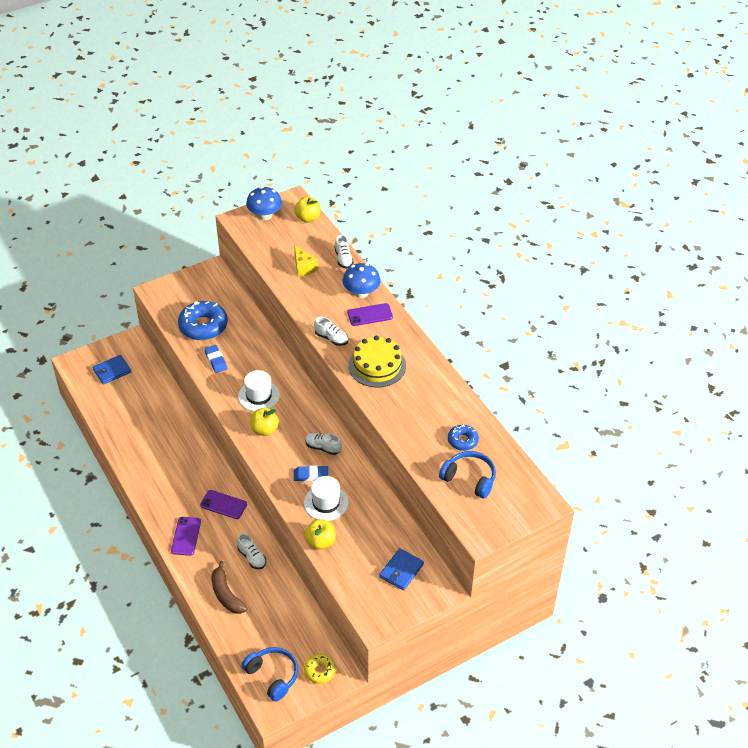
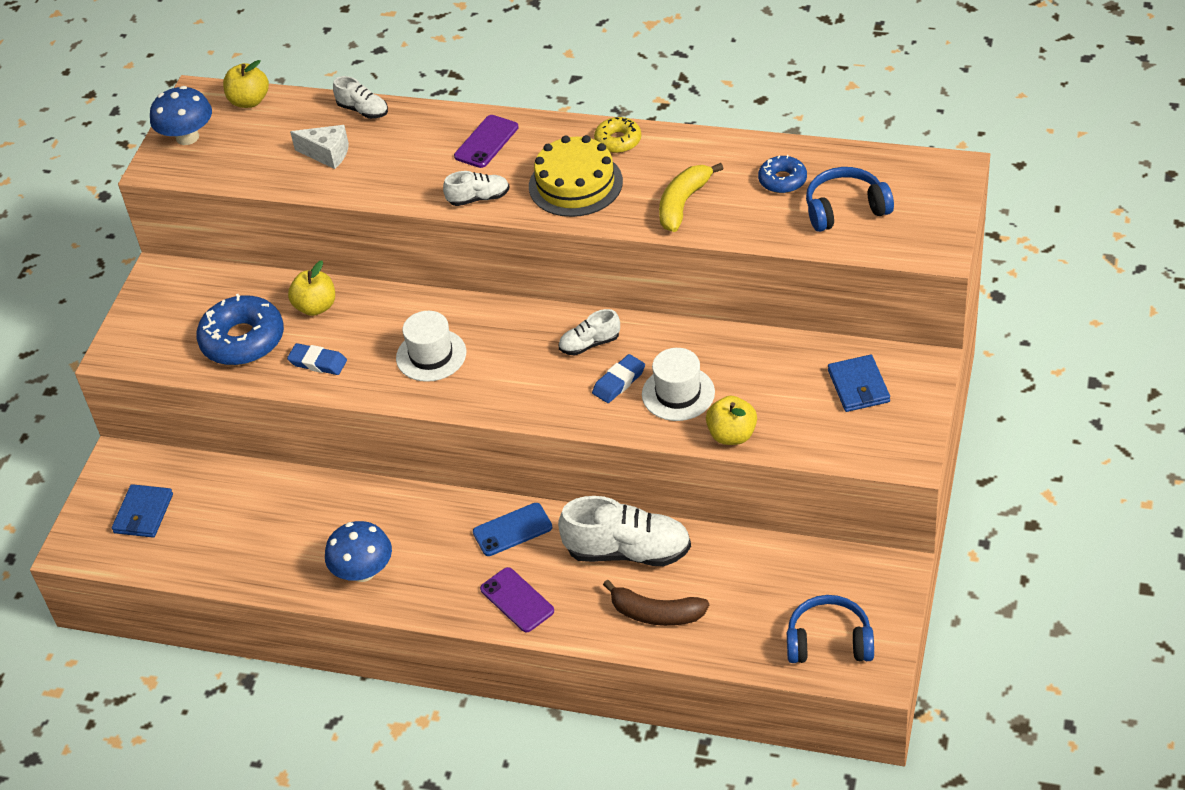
camera: 40 degrees left, 0 degrees up
(223, 505) = (512, 530): purple phone -> blue phone
(252, 557) = (628, 551): white shoe -> white shoe, size x1.92
(264, 430) = (493, 382): yellow apple -> yellow apple (316, 307)
(303, 267) = (327, 154): yellow cheese -> white cheese
(319, 671) = (870, 589): yellow donut -> yellow donut (618, 141)
(361, 293) = (440, 128): blue mushroom -> blue mushroom (363, 571)
(406, 414) = (683, 203): none -> yellow banana

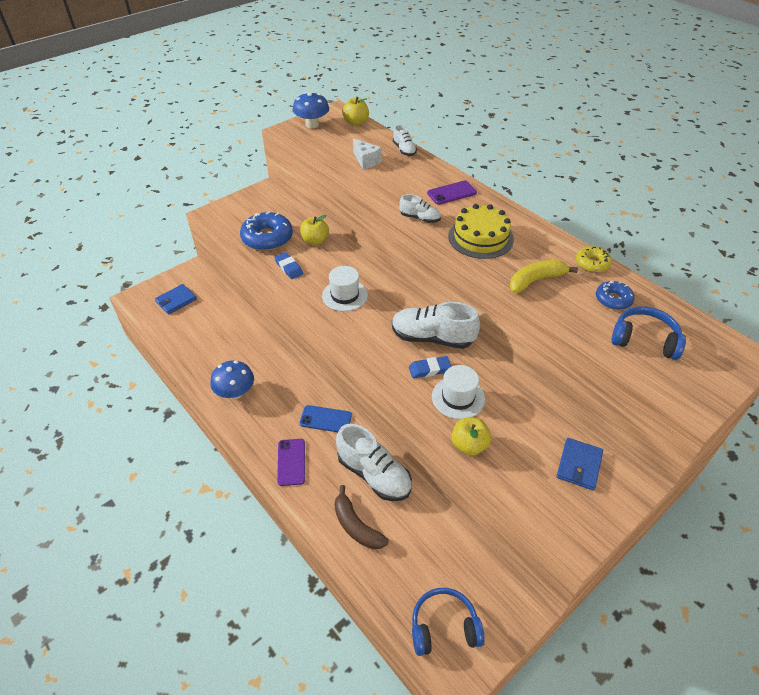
camera: 30 degrees right, 0 degrees up
(589, 344) = (432, 338): white shoe -> white shoe, size x1.92
(618, 141) = (526, 227): yellow donut -> yellow donut (592, 263)
(829, 641) = (444, 627): blue headphones -> blue headphones turned 45 degrees counterclockwise

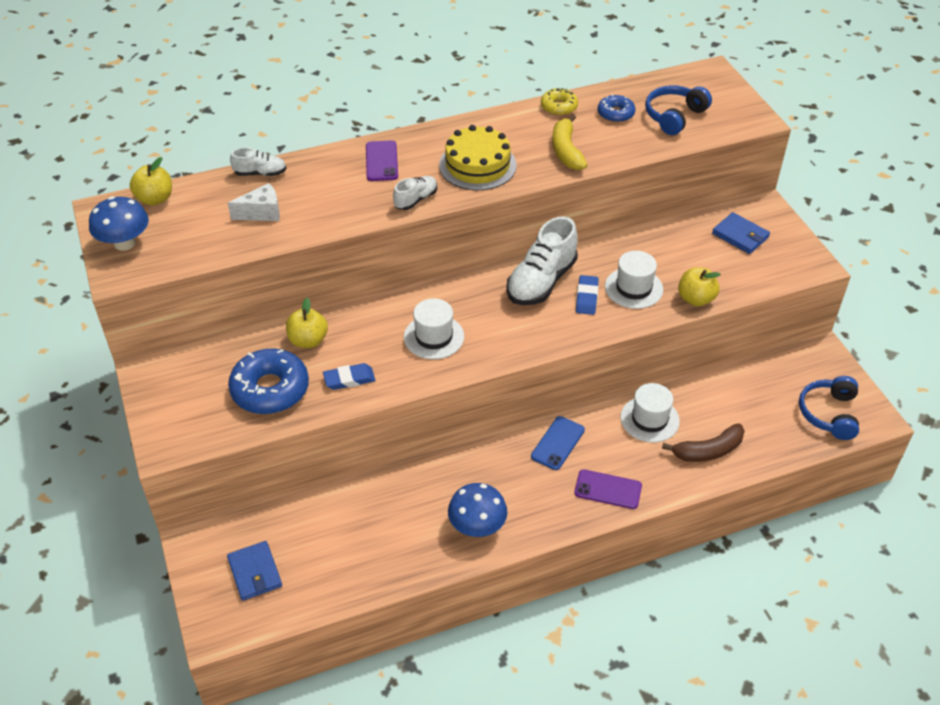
camera: 70 degrees left, 0 degrees up
(374, 474) = (649, 419): white shoe -> white hat

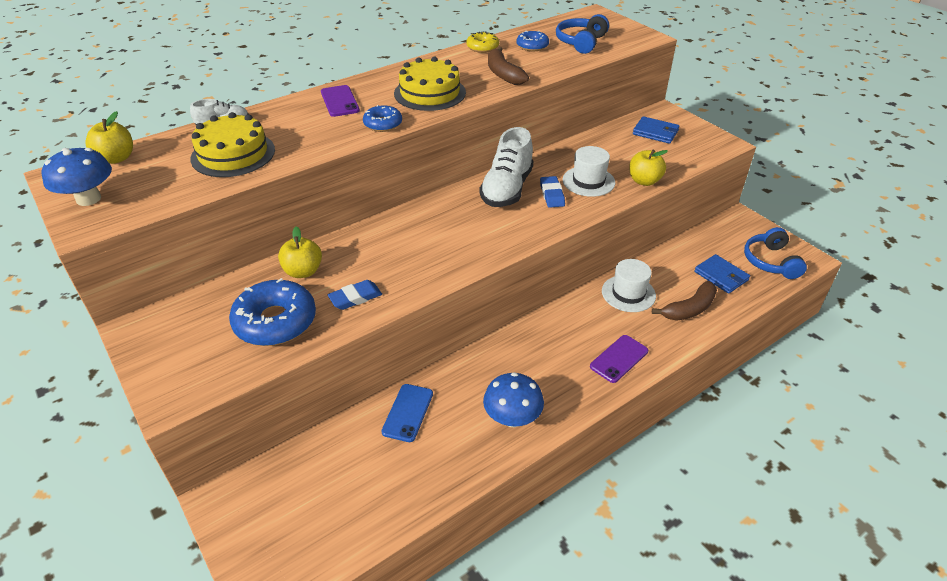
camera: 15 degrees left, 5 degrees down
(255, 572) = (296, 517): blue wallet -> blue wallet (721, 276)
(262, 213) = (233, 154): white cheese -> yellow cake
(416, 200) = (383, 124): white shoe -> blue donut
(434, 337) = (426, 247): white hat -> none
(558, 443) = (557, 328): blue phone -> blue phone (408, 412)
(566, 150) = (503, 74): yellow banana -> brown banana
(608, 489) = (619, 359): purple phone -> purple phone turned 45 degrees counterclockwise

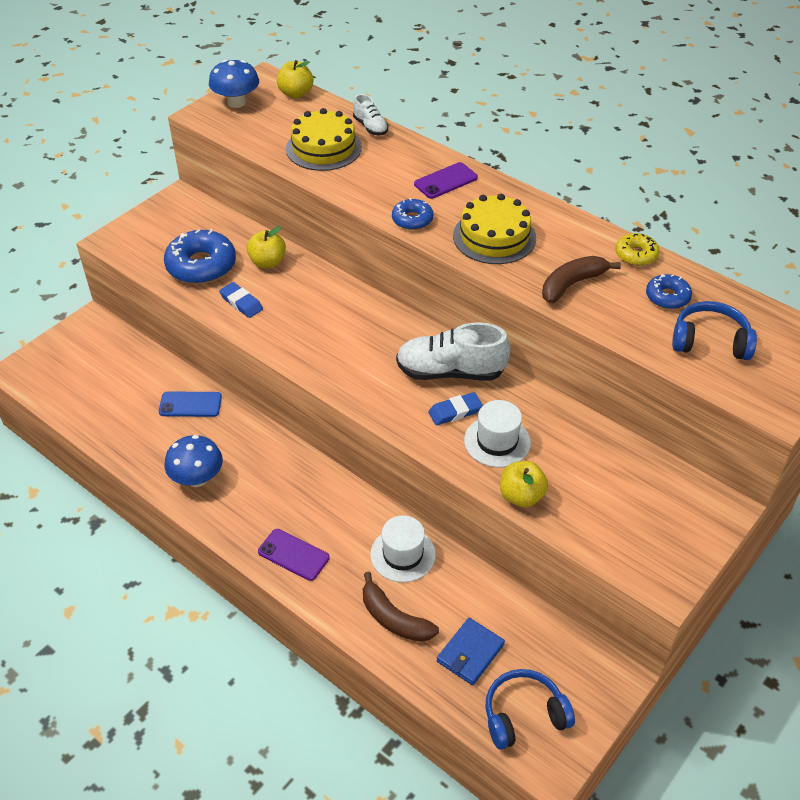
camera: 75 degrees right, 5 degrees up
(655, 132) = (654, 500): blue wallet -> none

